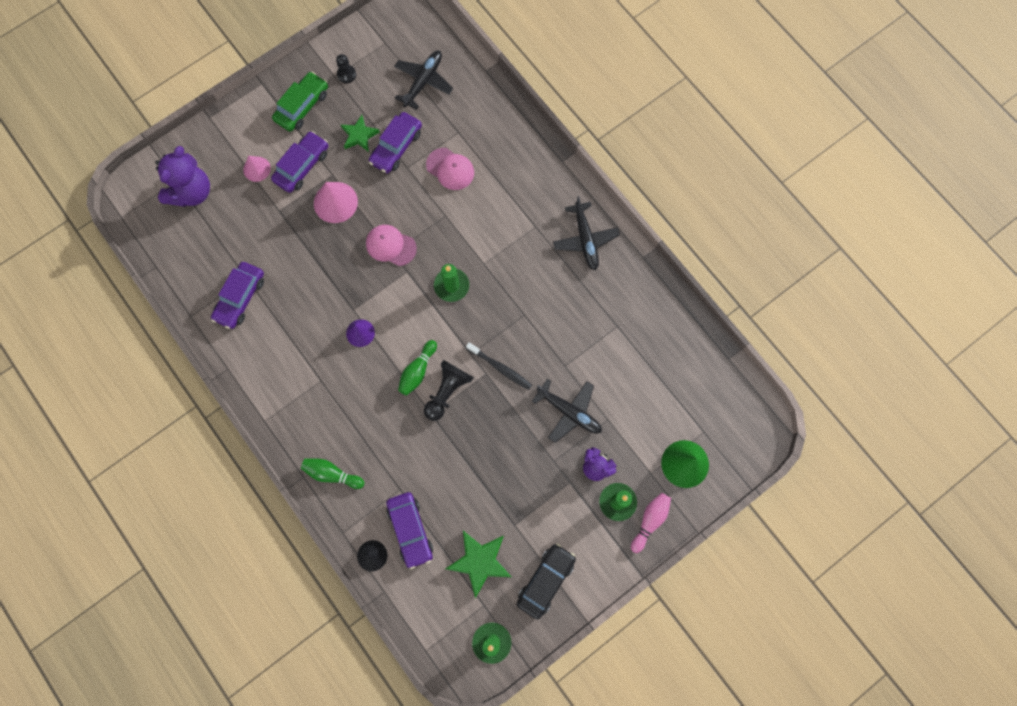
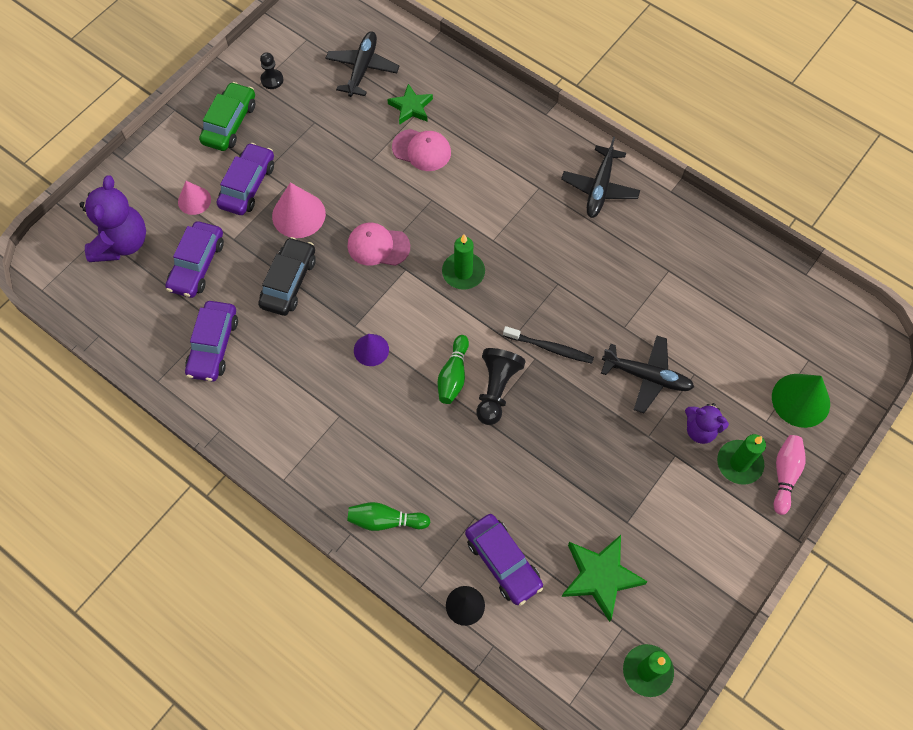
camera: 15 degrees left, 10 degrees down
(359, 135) = (305, 139): green star -> green star (411, 107)
(396, 147) = (352, 141): purple car -> purple car (197, 265)
(545, 581) = (687, 578): black car -> black car (289, 282)
(585, 239) = (600, 188): black plane -> black plane turned 45 degrees clockwise

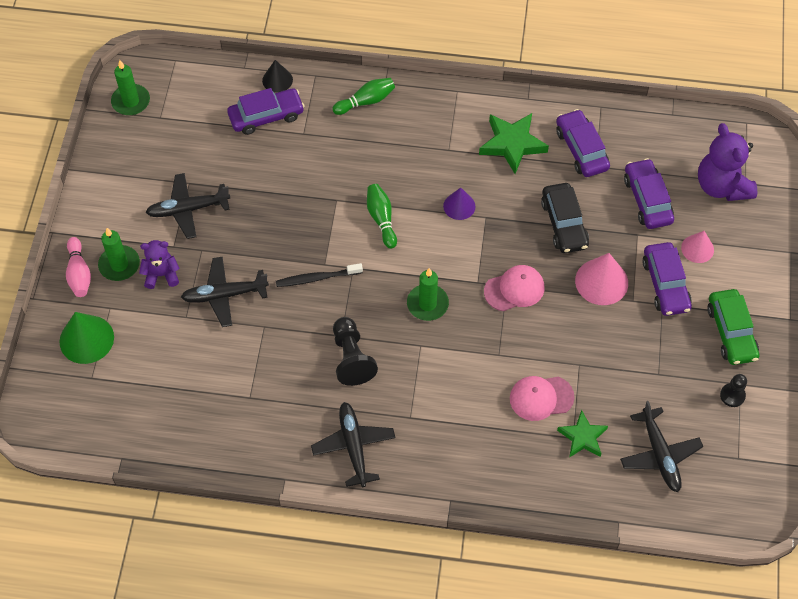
camera: 150 degrees right, 5 degrees down
(496, 390) = (341, 225): black pawn -> black pawn (351, 358)
(503, 562) = (266, 116): purple car -> purple car turned 135 degrees clockwise
(600, 577) = (191, 140): green star -> green star (512, 144)
(642, 490) = (188, 209): none -> black plane

